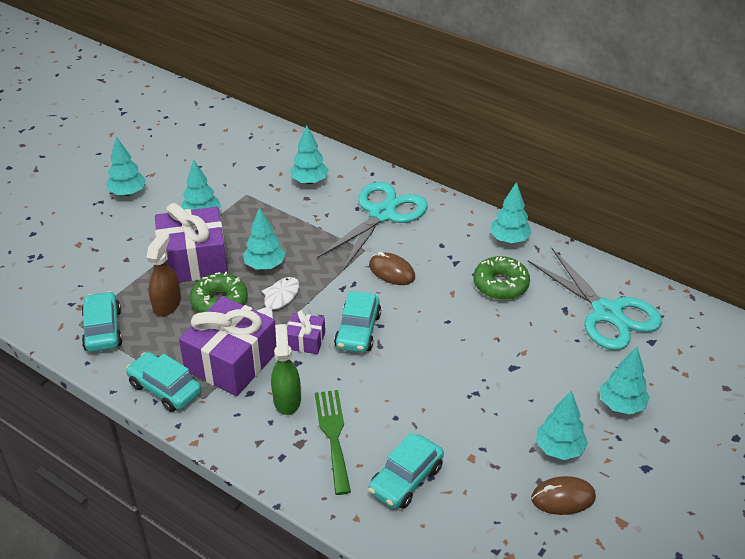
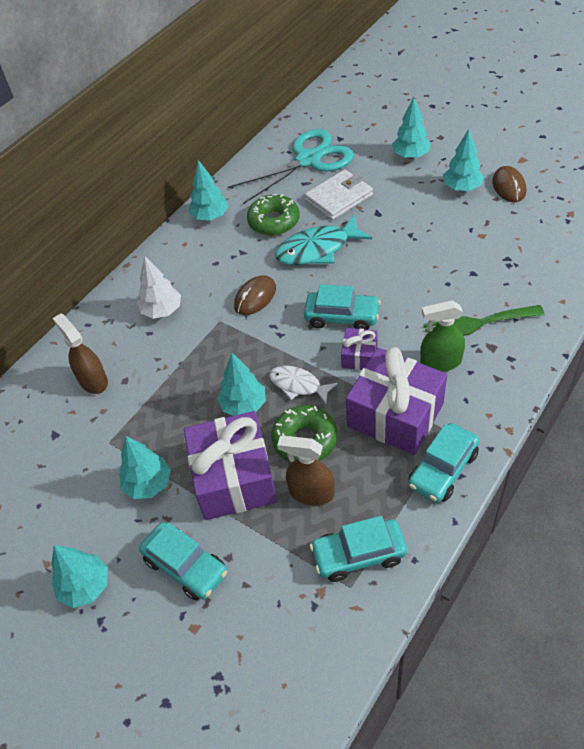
camera: 85 degrees left, 10 degrees up
(309, 181) = (93, 380): turquoise tree -> brown spray bottle
(382, 214) = (162, 311): turquoise scissors -> white tree
(406, 479) = (514, 273): turquoise car -> turquoise car (185, 566)
(455, 316) = (317, 249): none -> turquoise fish
(539, 336) = (339, 198): none -> white wallet

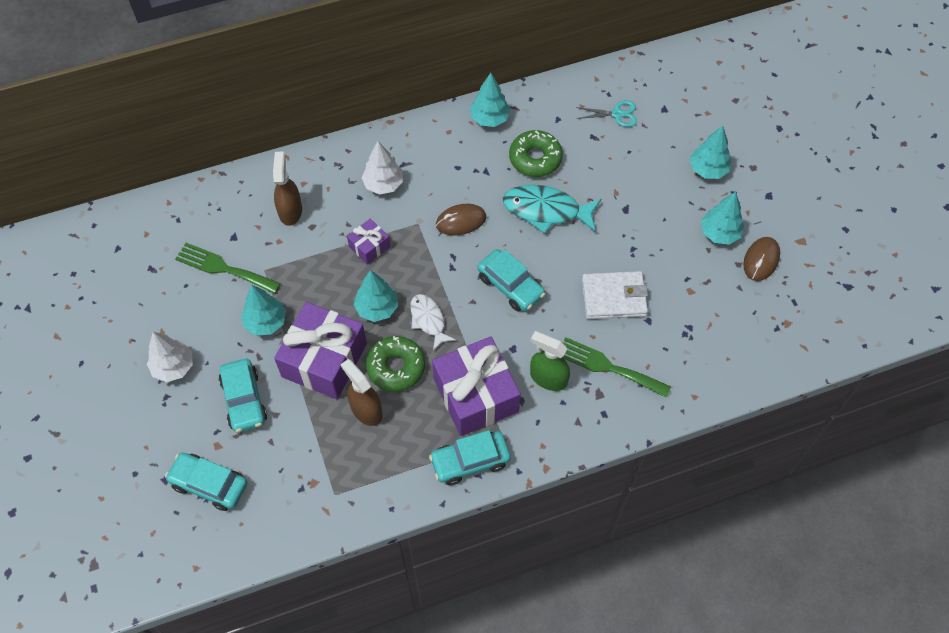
camera: 30 degrees right, 10 degrees up
(66, 466) = (223, 268): none -> green fork
(85, 586) = (174, 367): turquoise tree -> white tree
(308, 159) = (617, 114): turquoise scissors -> turquoise scissors, size x0.45
(339, 198) = (607, 171): white wallet -> white wallet (614, 297)
(358, 554) = (359, 477): turquoise car -> turquoise car (209, 484)
(359, 356) = (493, 329): purple gift -> purple gift (369, 246)

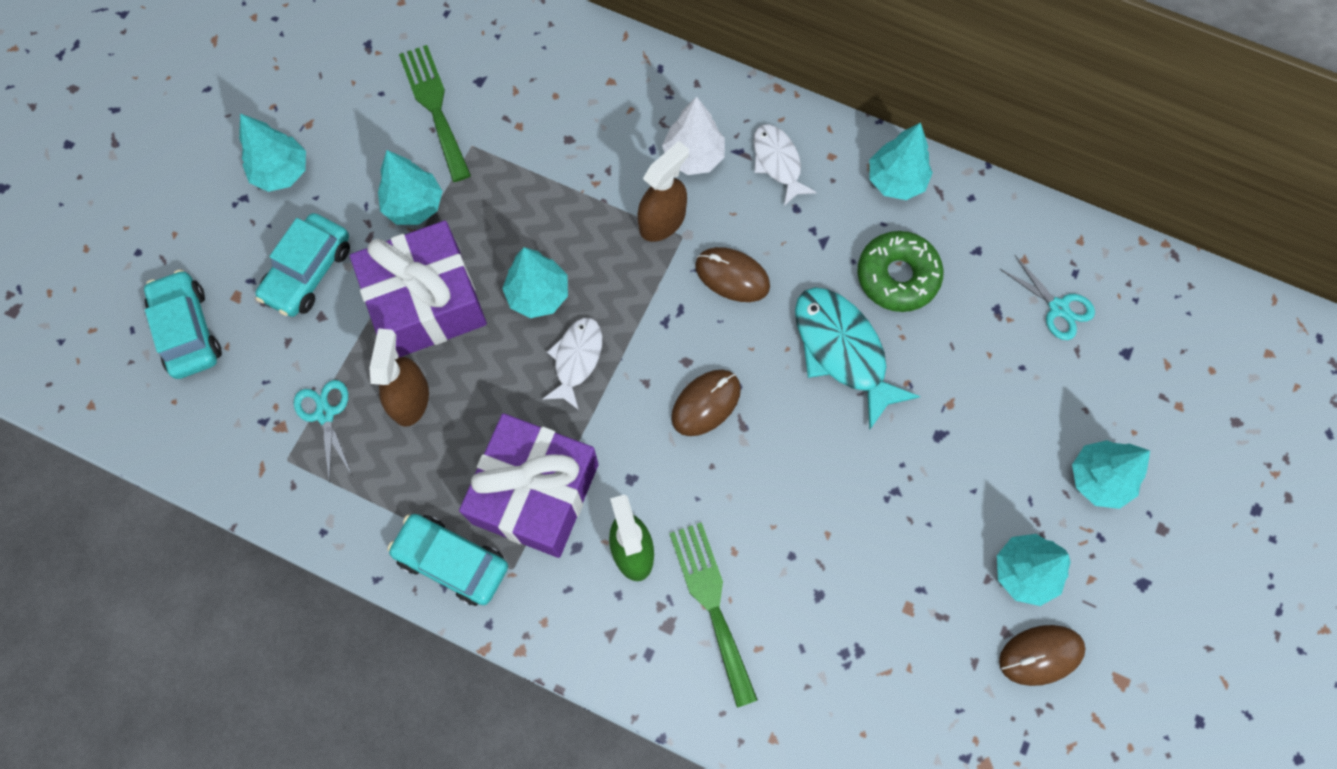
camera: 45 degrees right, 10 degrees up
(174, 367) = (282, 172): white tree -> turquoise tree
(290, 211) = (565, 101): brown spray bottle -> brown spray bottle (662, 221)
(330, 456) = (325, 414): none -> turquoise scissors
(369, 246) = (603, 216): purple gift -> none
(396, 367) = (488, 380): green donut -> none
(426, 154) = (777, 162): none -> white fish
(510, 286) = (706, 403): turquoise car -> brown mouse
(614, 297) = (808, 529): white wallet -> none

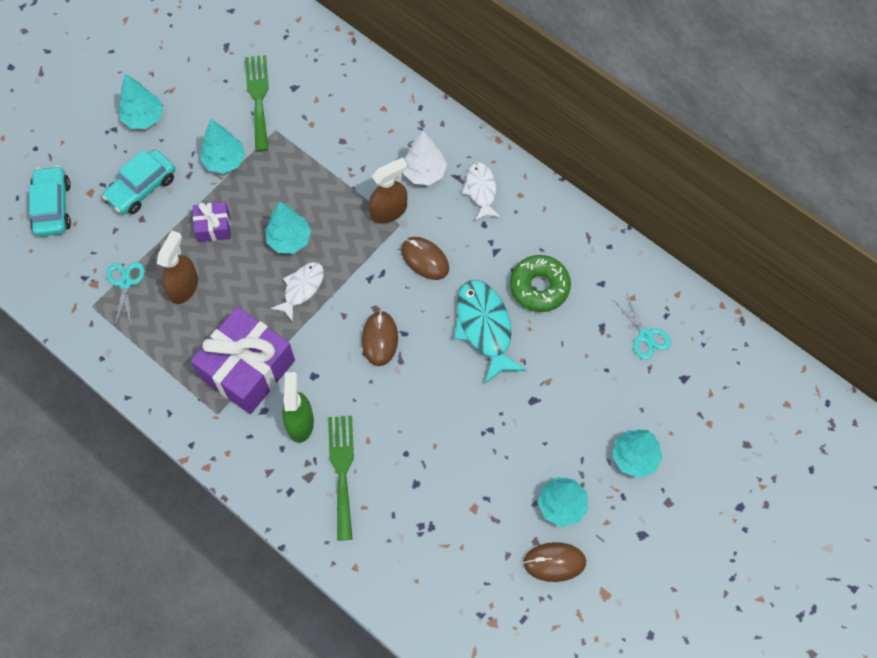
camera: 15 degrees right, 5 degrees down
(427, 303) = (213, 227): purple gift -> purple gift, size x0.48
(452, 561) = (179, 398): turquoise car -> none
(706, 403) = (380, 339): brown mouse -> brown mouse turned 60 degrees counterclockwise
(895, 180) = (559, 222): turquoise tree -> none

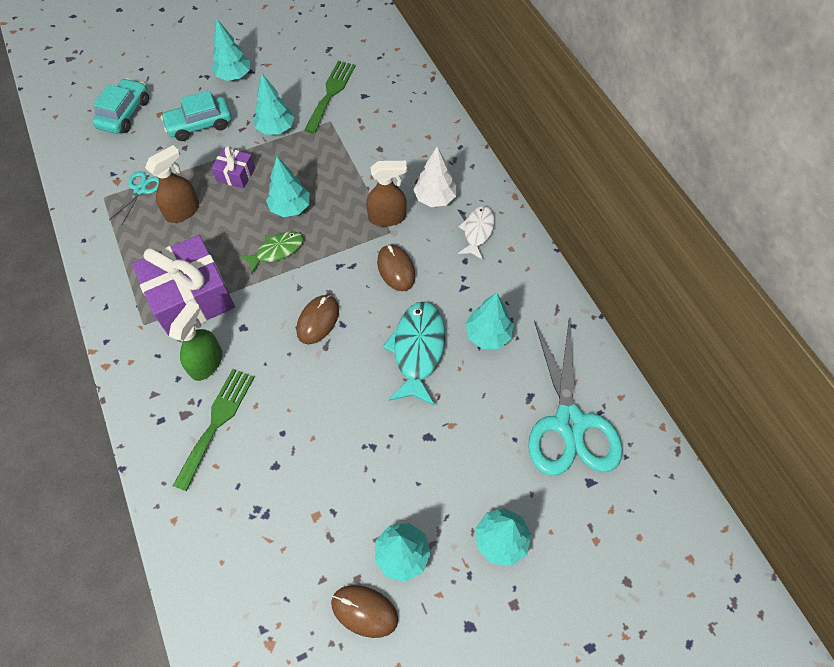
camera: 25 degrees right, 5 degrees down
(302, 288) = (277, 251): white fish -> green fish
(539, 287) = (487, 335): green donut -> turquoise tree
(646, 336) = (570, 423): turquoise scissors -> turquoise scissors, size x2.22

